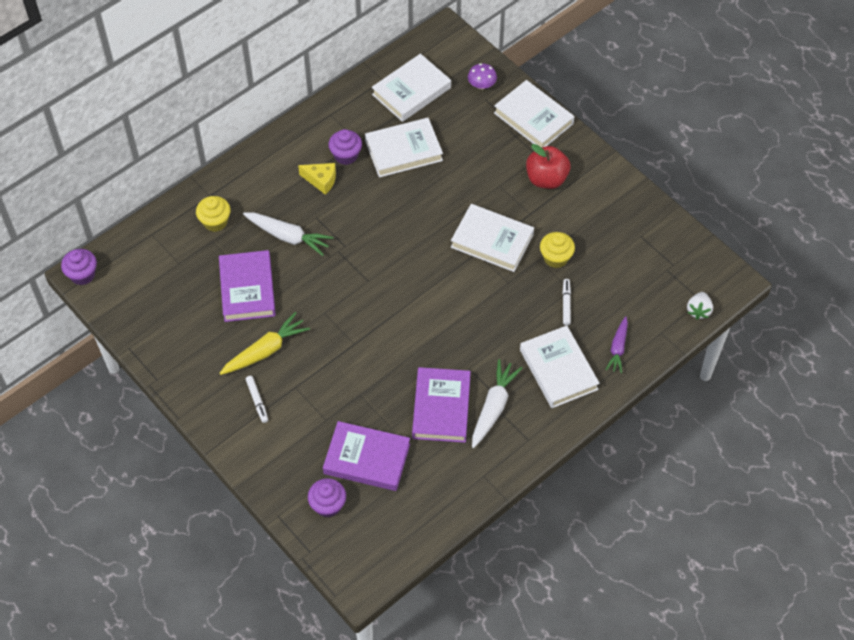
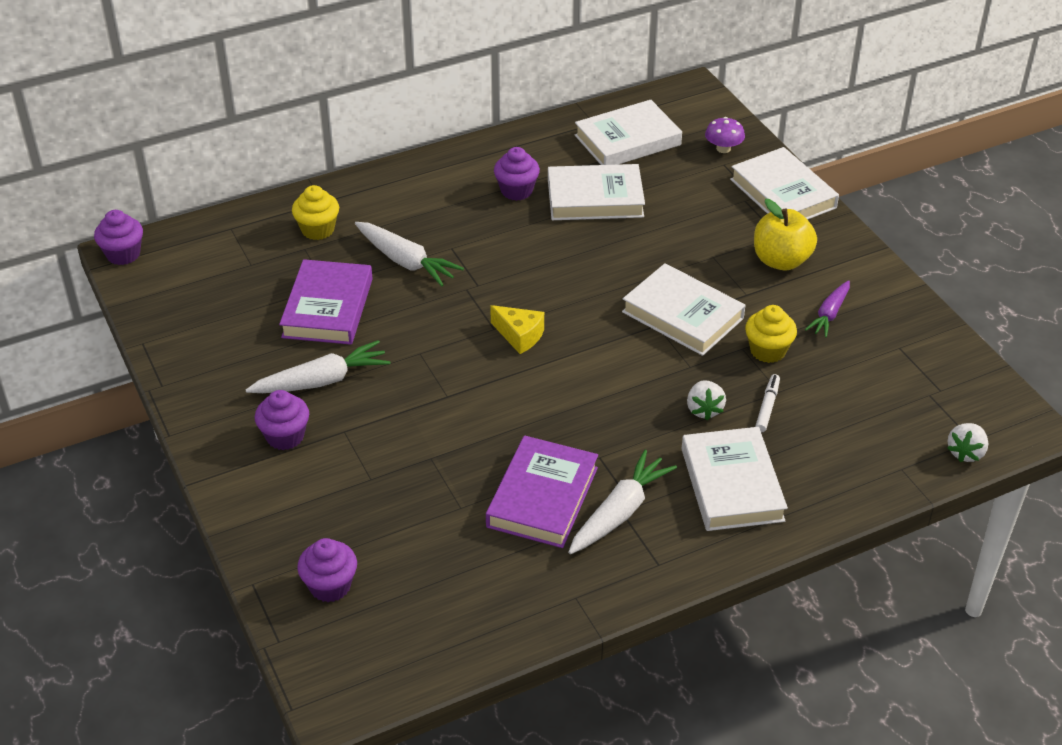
camera: 15 degrees right, 15 degrees down
(257, 401) = (285, 436): white marker -> purple cupcake
(265, 350) = (322, 381): yellow carrot -> white carrot
(321, 180) = (474, 211): yellow cheese -> yellow cheese (519, 336)
(367, 459) = (410, 539): purple book -> none
(526, 315) = (704, 409): none -> white strawberry
(546, 179) = (781, 260): red apple -> yellow apple
(618, 348) = (829, 475): purple carrot -> purple carrot (829, 314)

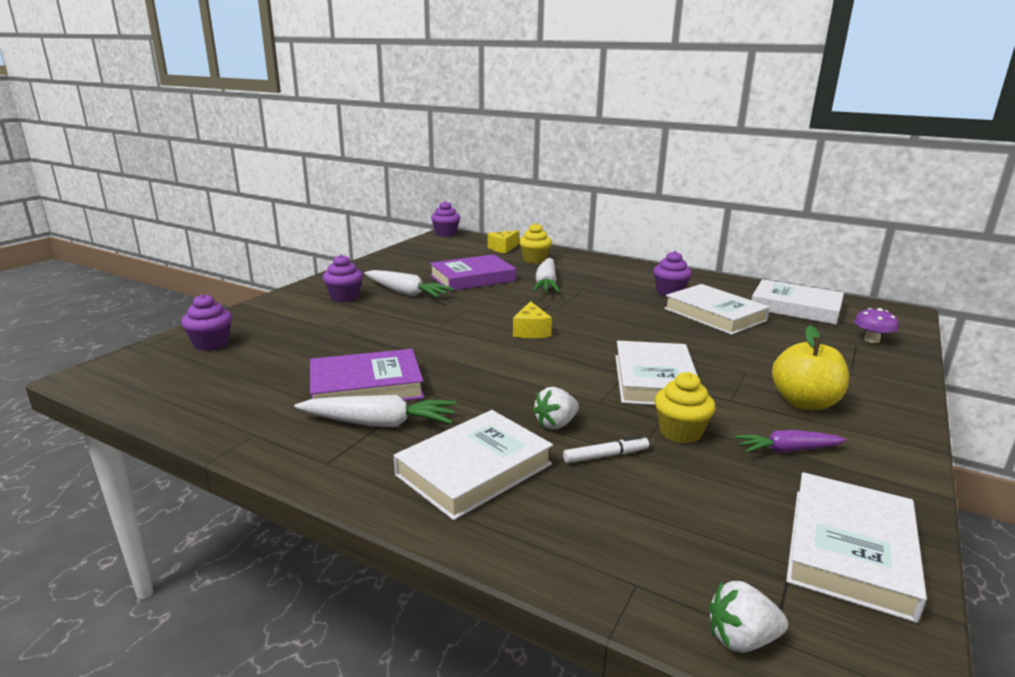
camera: 55 degrees right, 20 degrees down
(245, 233) = (503, 248): none -> yellow cheese
(783, 193) = (884, 378): white book -> white book (850, 550)

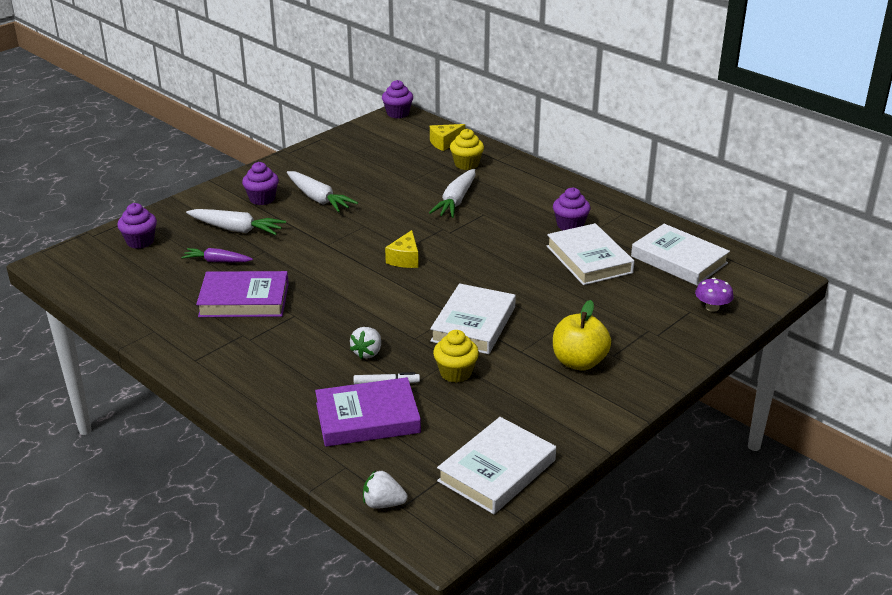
camera: 15 degrees right, 10 degrees up
(379, 423) = (241, 334): white carrot -> white carrot (236, 229)
(472, 278) = (390, 185): purple book -> purple book (367, 418)
(474, 469) = (289, 379): white book -> none
(556, 424) = (367, 353): white strawberry -> white strawberry turned 45 degrees counterclockwise
(787, 450) = (524, 399): purple carrot -> purple carrot (217, 261)

